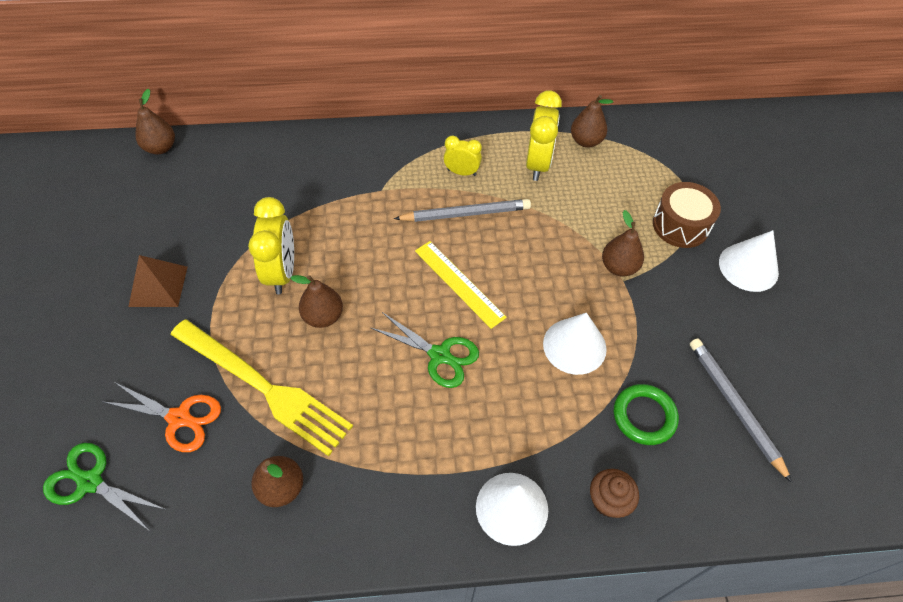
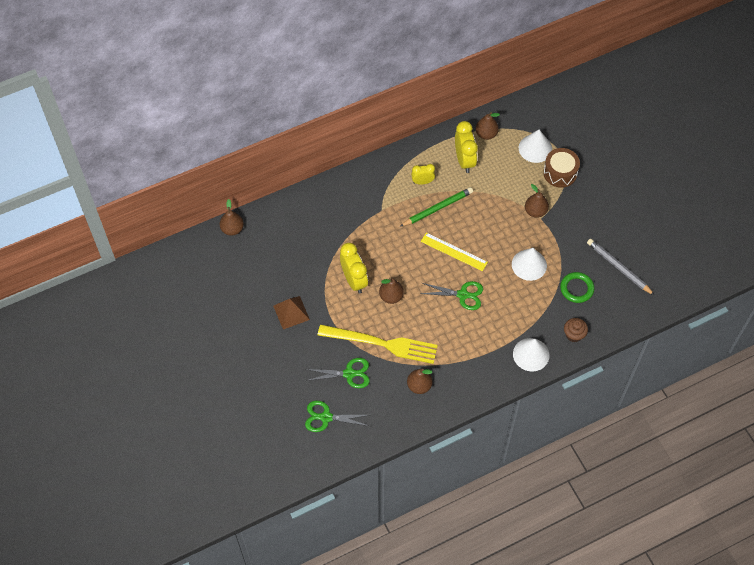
camera: 20 degrees left, 5 degrees up
(179, 418) = (349, 373): orange scissors -> green scissors
(466, 213) = (437, 208): grey pencil -> green pencil
(748, 267) = (604, 186): white cone -> white cone (535, 148)

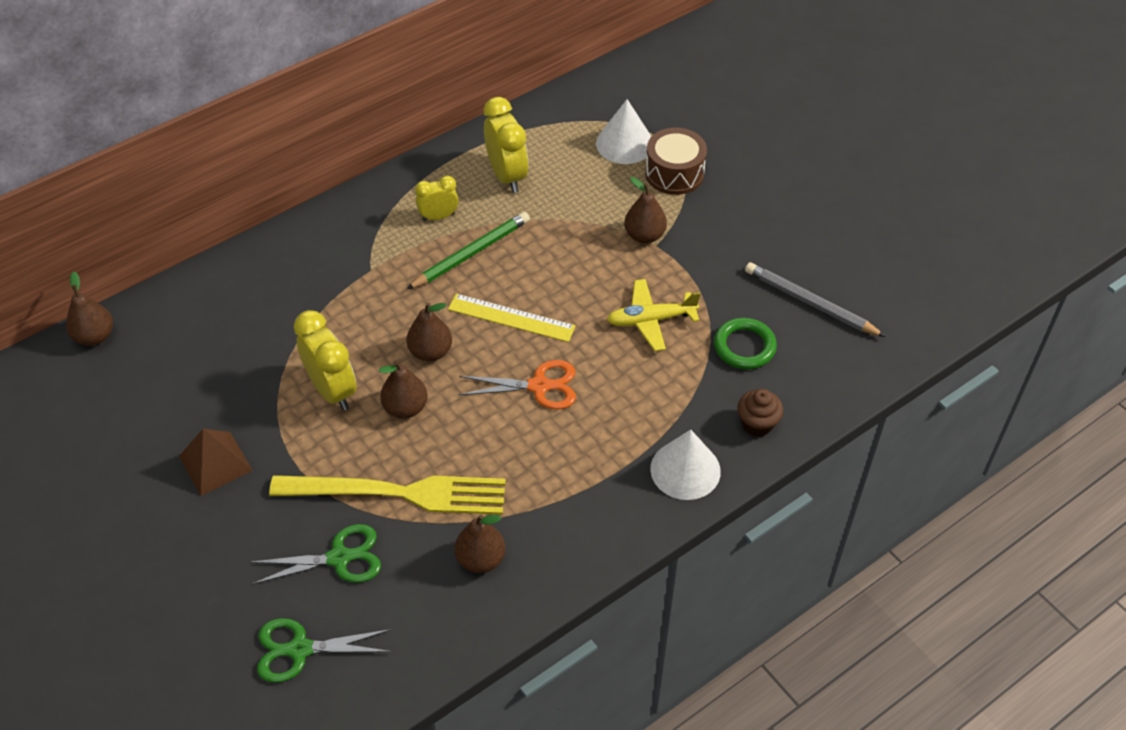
camera: 10 degrees left, 10 degrees down
(462, 295) = (539, 386): green scissors -> orange scissors
(486, 134) = (537, 133): brown pear -> brown pear (430, 352)
(529, 265) = (650, 320): white cone -> yellow plane

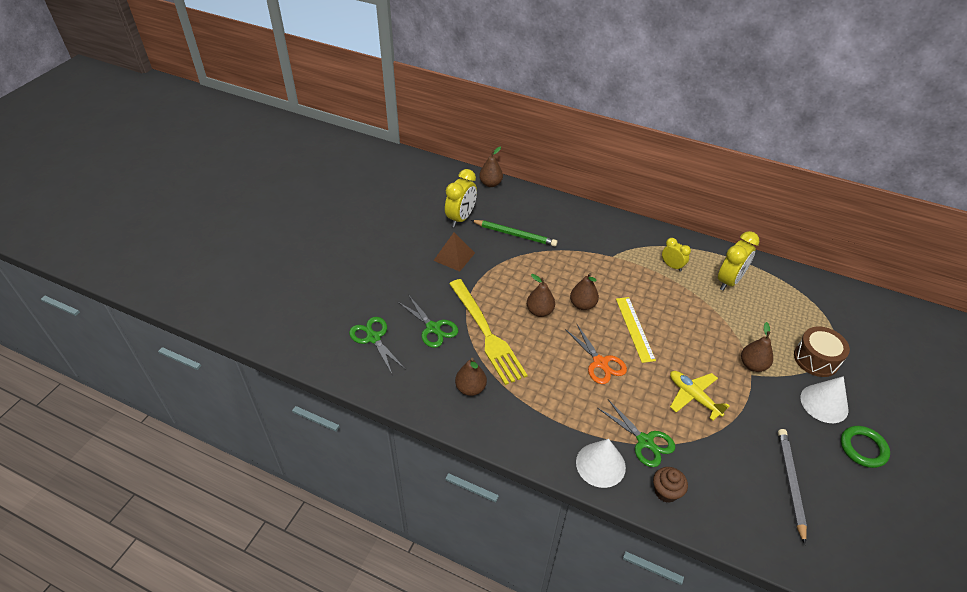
camera: 60 degrees right, 5 degrees down
(332, 390) = (527, 277): yellow clock -> yellow clock (461, 218)
(471, 253) = (661, 291): green pencil -> green pencil (515, 234)
(624, 143) = (811, 323): white cone -> white cone (824, 403)
(681, 405) = (645, 441): none -> green scissors
(744, 347) = (719, 458): green ring -> green ring (863, 448)

